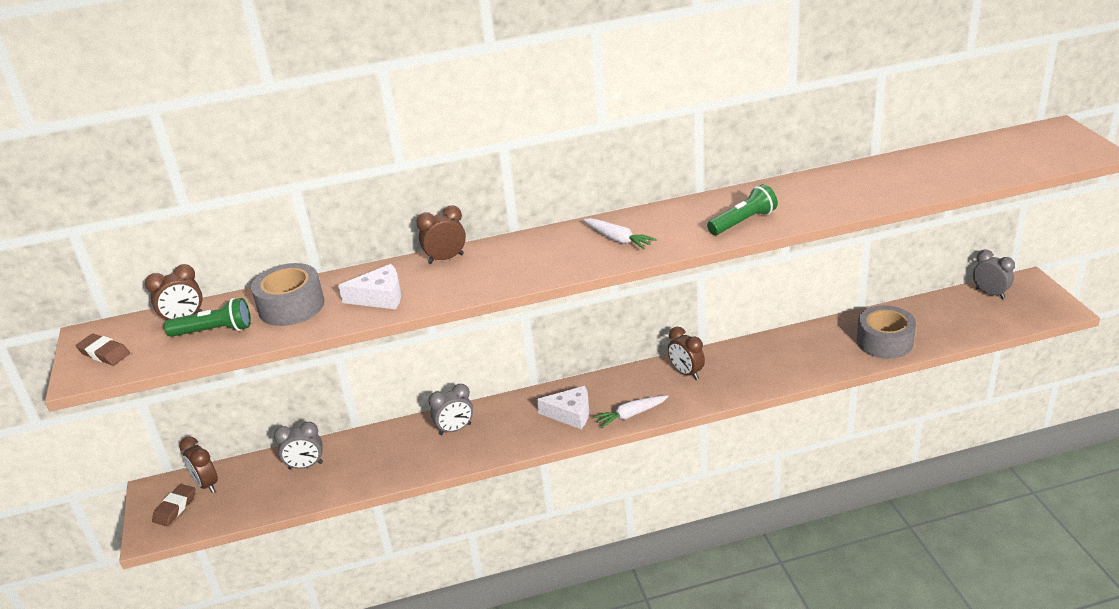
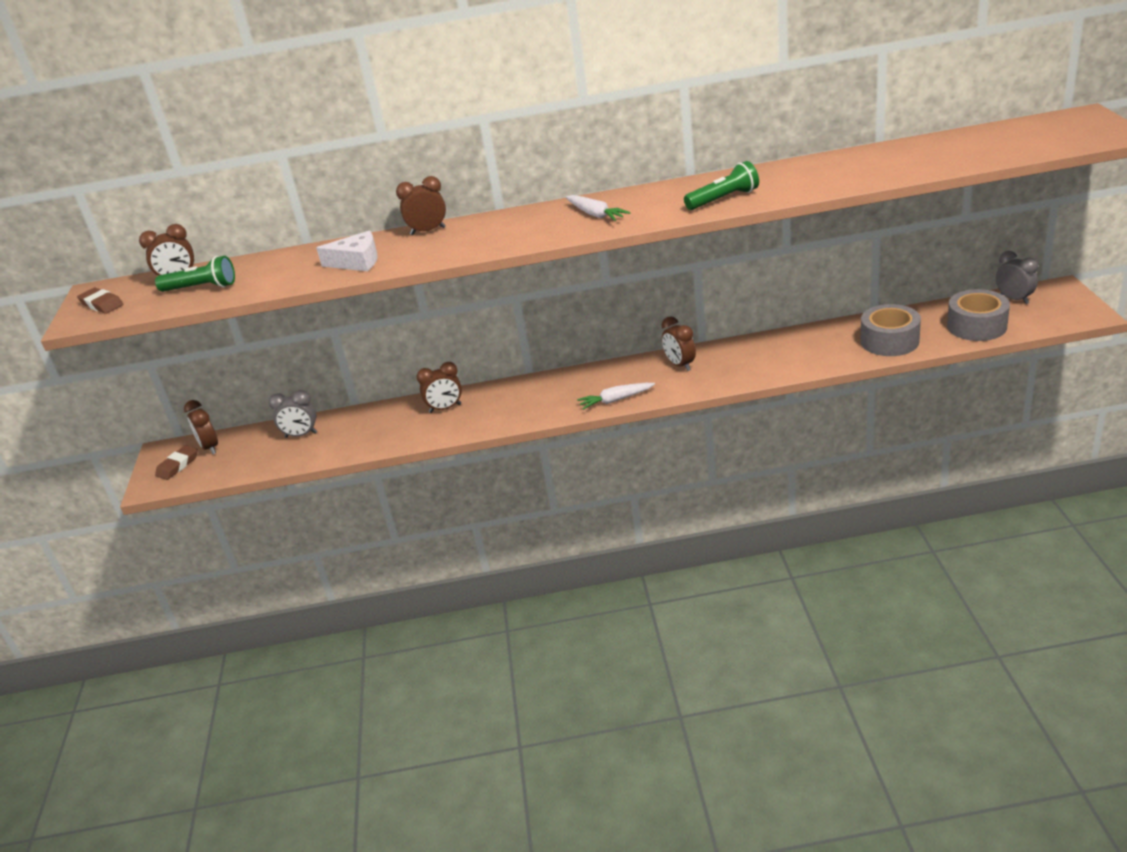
camera: 10 degrees right, 0 degrees up
(291, 306) = (275, 269): grey tape -> grey tape (976, 326)
(455, 429) = (445, 408): grey clock -> brown clock
(570, 414) = (557, 398): white cheese -> none

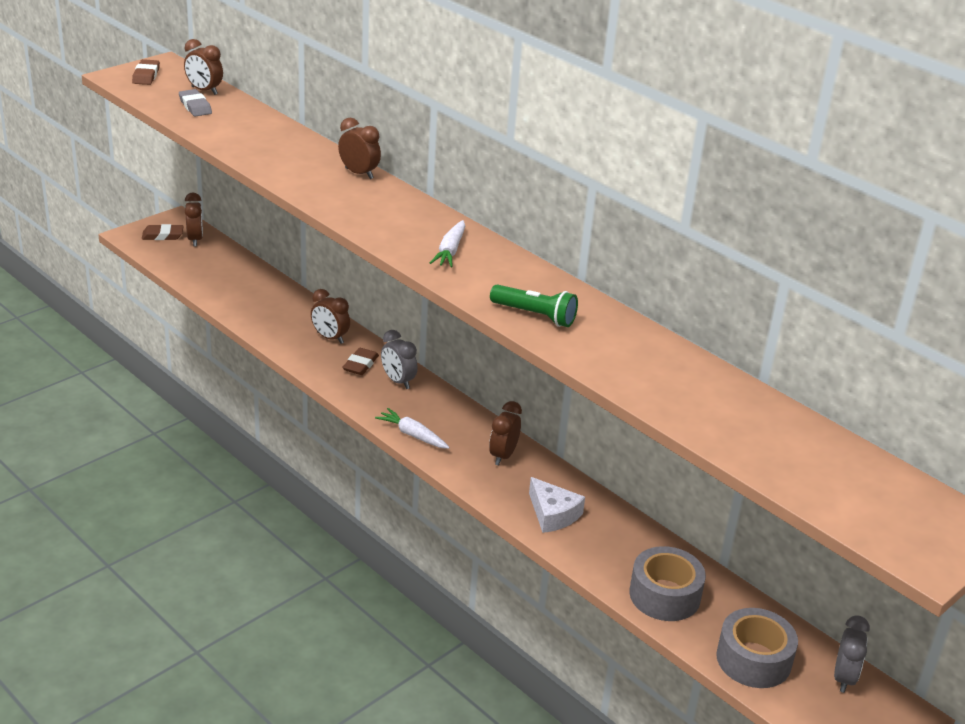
camera: 45 degrees right, 0 degrees up
(201, 288) = (195, 106): green flashlight -> grey eraser
(210, 447) = (195, 240): brown clock -> brown clock turned 150 degrees clockwise
(301, 435) = (240, 277): grey clock -> grey clock (398, 381)
(357, 262) = (280, 159): white cheese -> white cheese (553, 514)
(498, 402) = (360, 365): none -> brown eraser

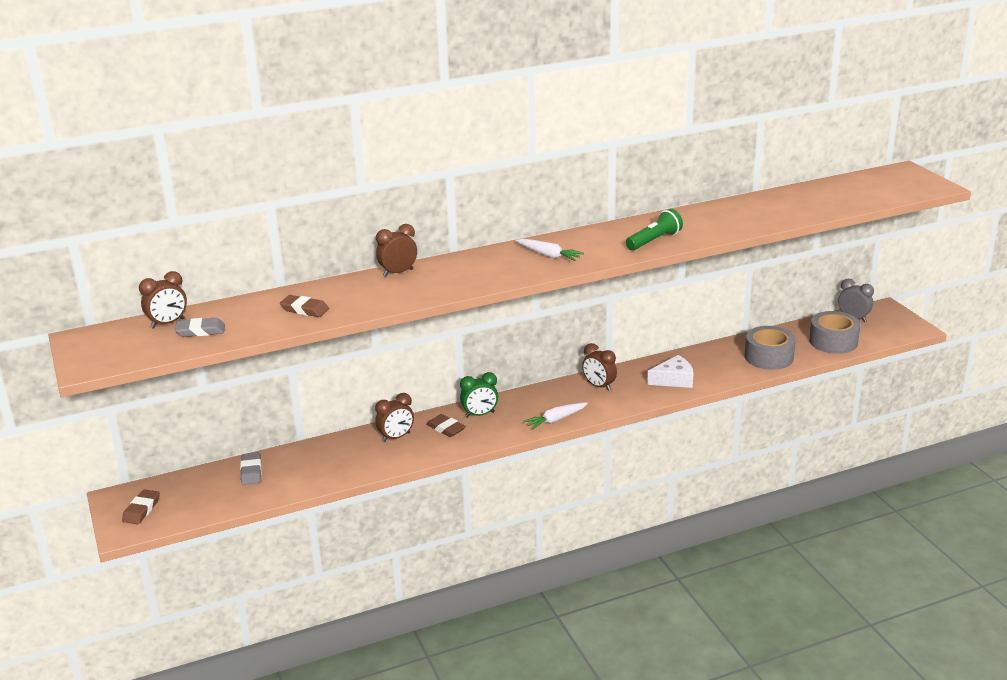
camera: 65 degrees left, 5 degrees down
(146, 75) = (101, 350): brown eraser -> brown eraser (304, 309)
(195, 240) = (167, 490): brown clock -> none
(239, 272) = (251, 471): none -> grey eraser
(398, 381) = (480, 414): grey clock -> green clock

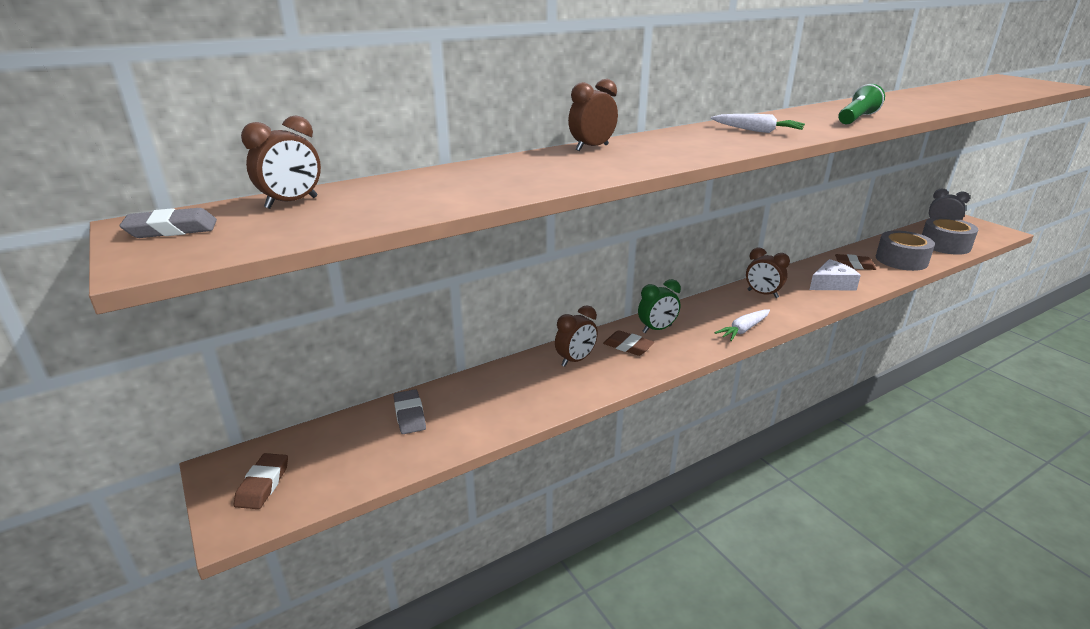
camera: 10 degrees left, 0 degrees up
(200, 331) = (346, 209): grey eraser -> grey eraser (172, 229)
(304, 309) = (494, 182): brown eraser -> brown eraser (854, 265)

